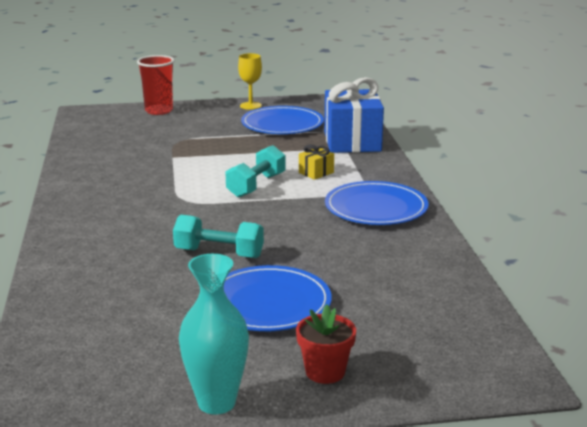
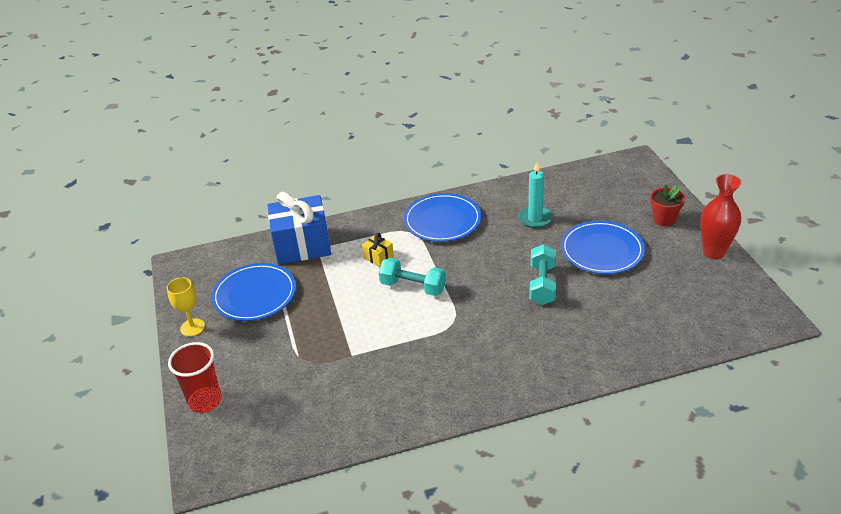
camera: 95 degrees left, 15 degrees up
(216, 402) = (714, 252): turquoise vase -> red vase
(361, 265) = (535, 219): none -> turquoise candle

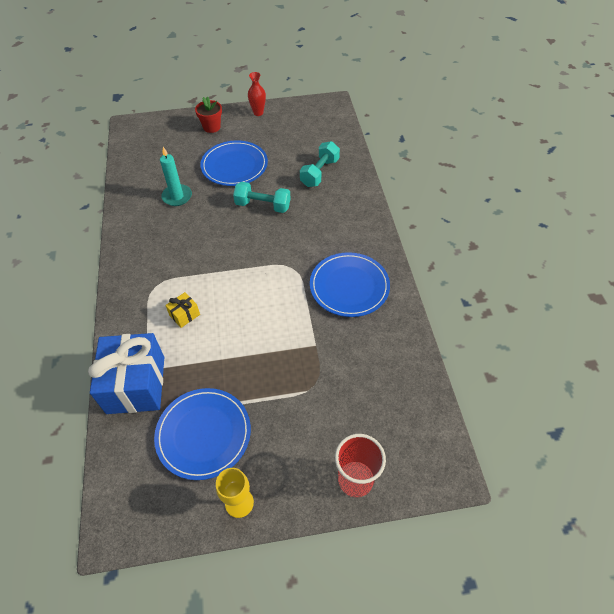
camera: 85 degrees left, 15 degrees up
(413, 287) = (237, 291): turquoise dumbbell -> turquoise dumbbell (319, 173)
(442, 220) = (149, 259): blue plate -> blue plate (349, 286)
(714, 252) = (258, 113): red vase -> red vase, size x0.64

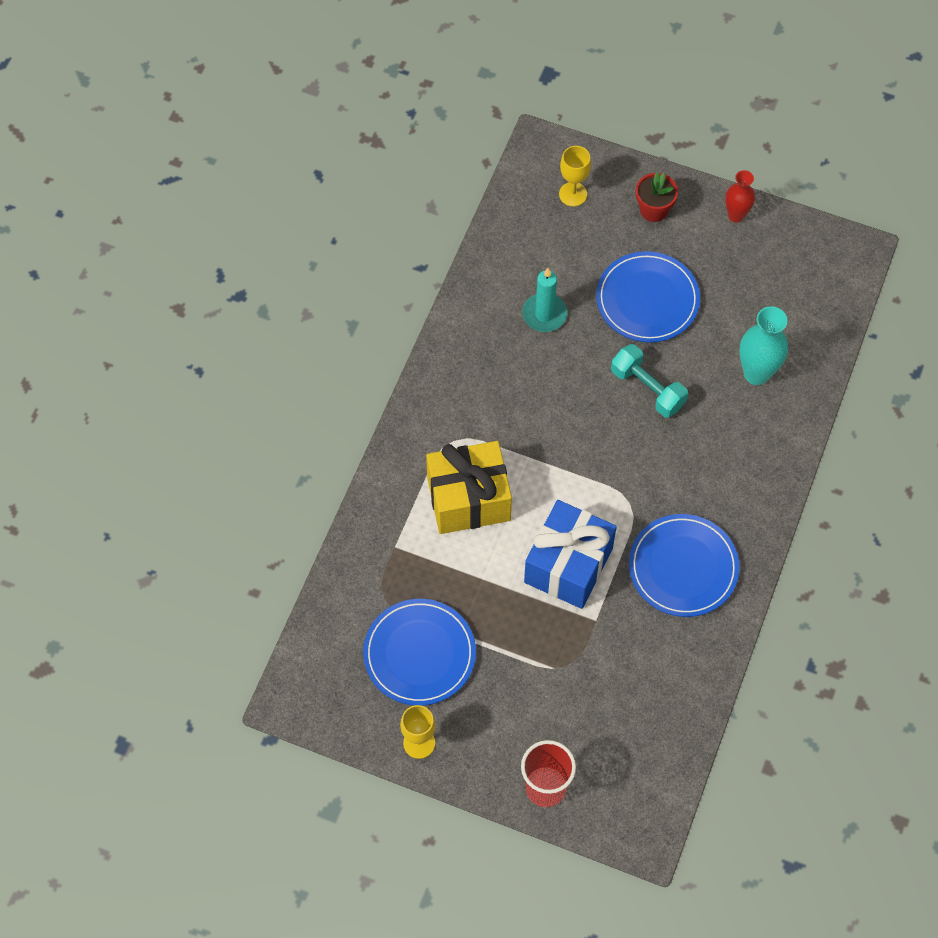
camera: 30 degrees right, 10 degrees up
(136, 384) = (376, 558): blue gift -> blue gift (568, 565)
(161, 137) = (573, 194): none -> yellow goblet
(184, 315) = (468, 499): yellow gift -> yellow gift, size x2.35
(319, 173) = (756, 373): turquoise dumbbell -> turquoise vase

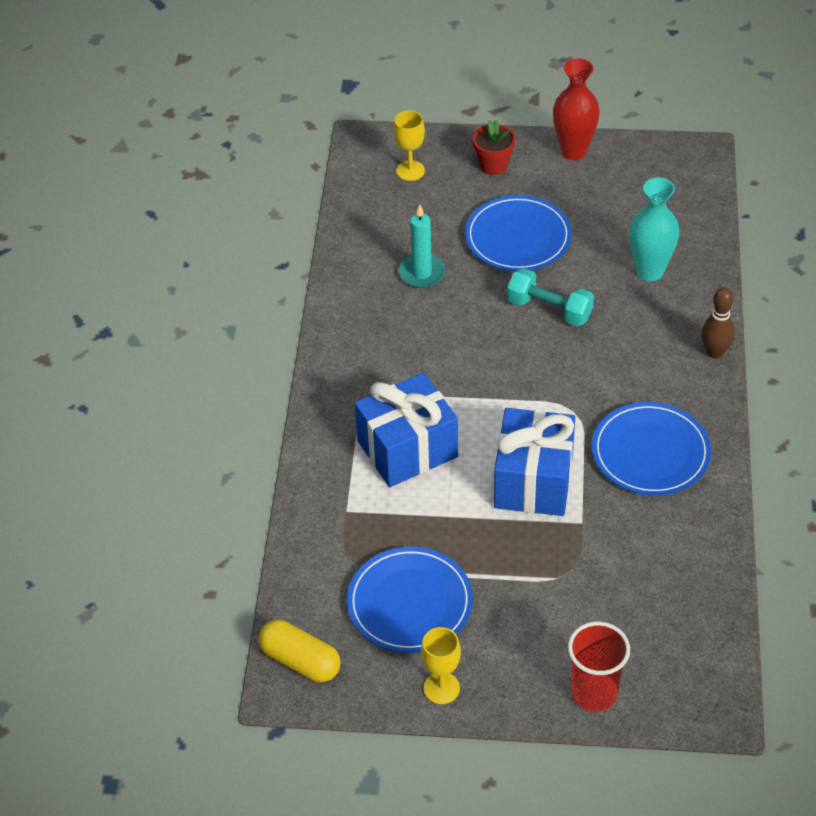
camera: 15 degrees left, 15 degrees down
(310, 681) = (300, 661): none -> yellow capsule
(468, 499) = (407, 449): yellow gift -> blue gift
(736, 215) = (573, 151): red vase -> red vase, size x1.56
(782, 479) = (715, 352): none -> brown bowling pin

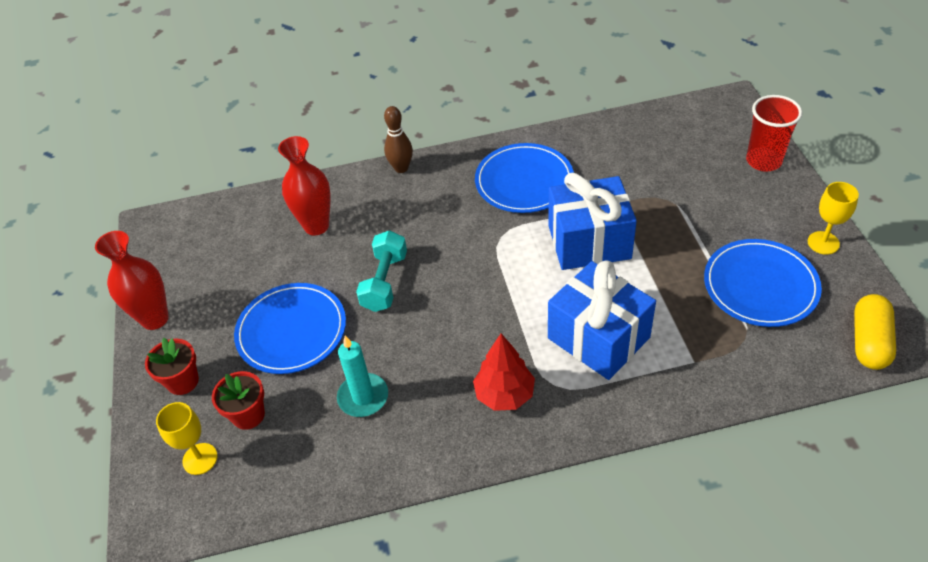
camera: 105 degrees left, 0 degrees up
(378, 365) = (504, 394): none -> red tree
(438, 201) = (248, 415): none -> red flower pot
(649, 271) = (316, 226): turquoise vase -> red vase

